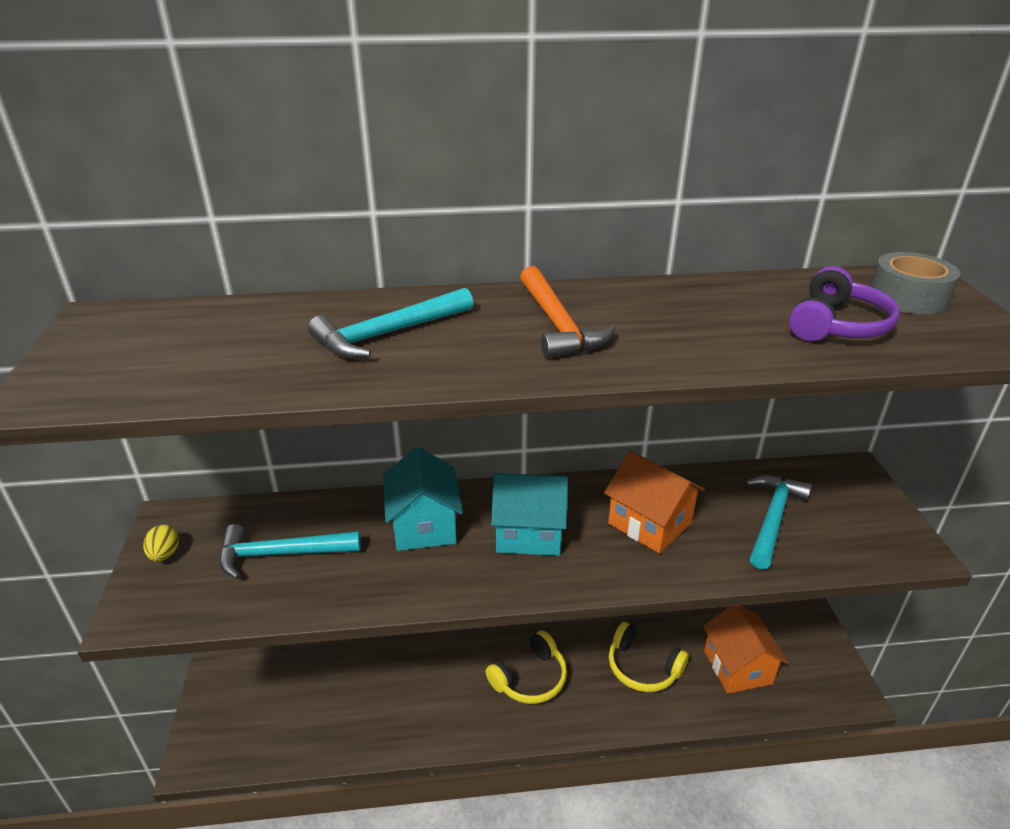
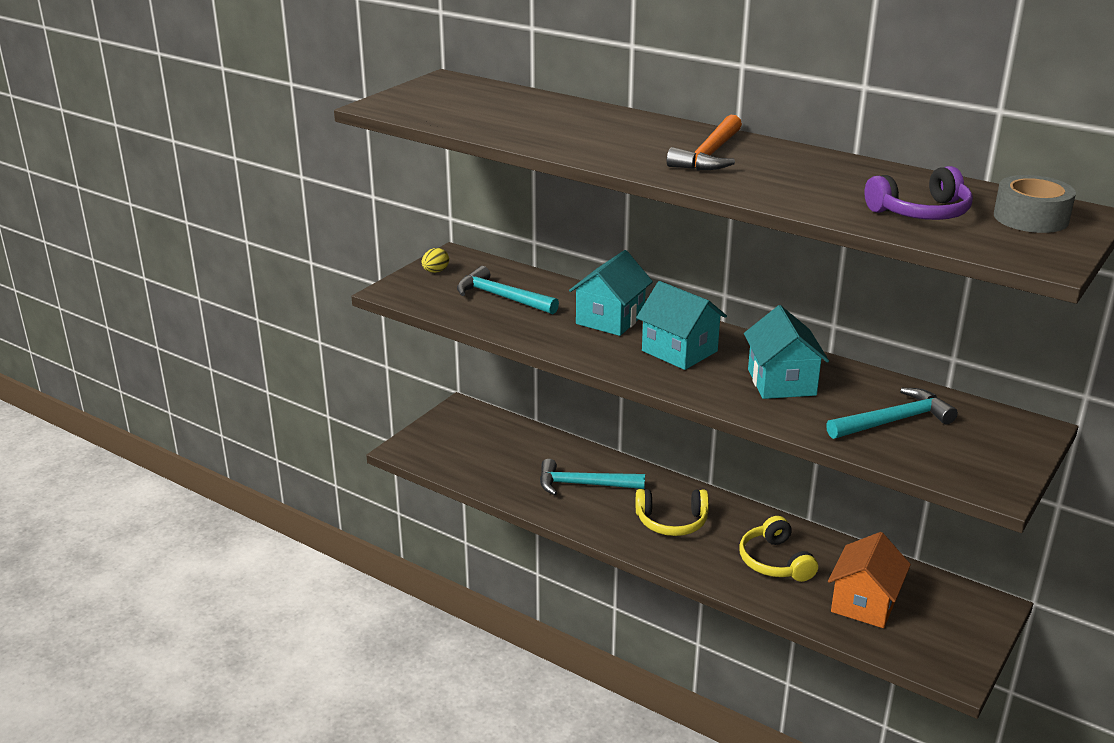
camera: 40 degrees right, 5 degrees down
(388, 334) = (593, 130): turquoise hammer -> turquoise hammer (584, 485)
(649, 523) = (781, 382): orange house -> turquoise house

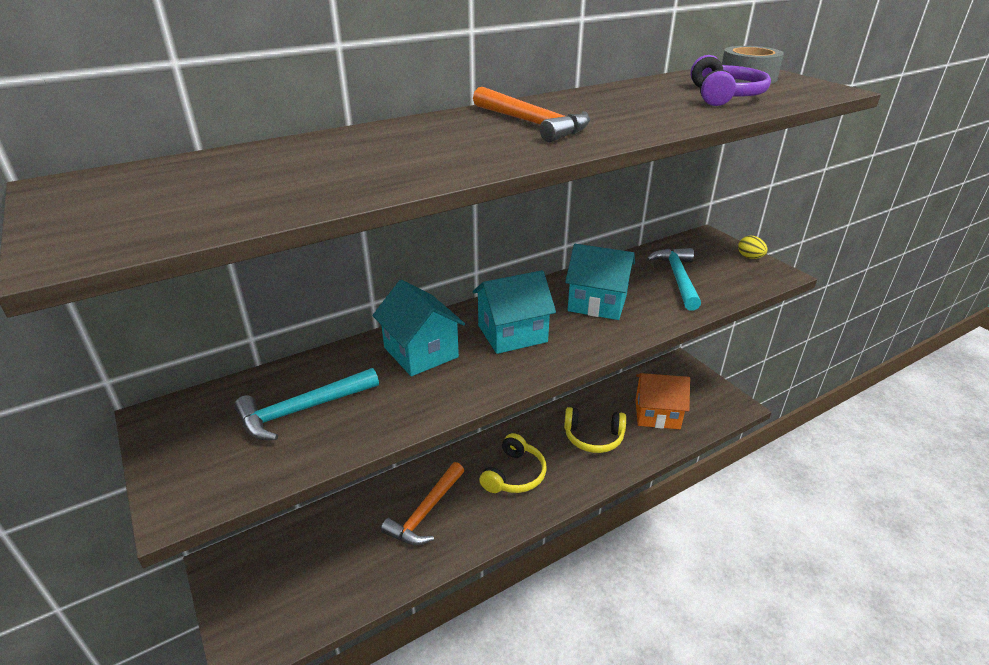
camera: 65 degrees left, 5 degrees up
(435, 271) = (177, 446): yellow egg -> yellow egg (750, 257)
(584, 485) = (426, 512): turquoise hammer -> orange hammer
(864, 603) = (657, 414): orange house -> orange house turned 45 degrees counterclockwise

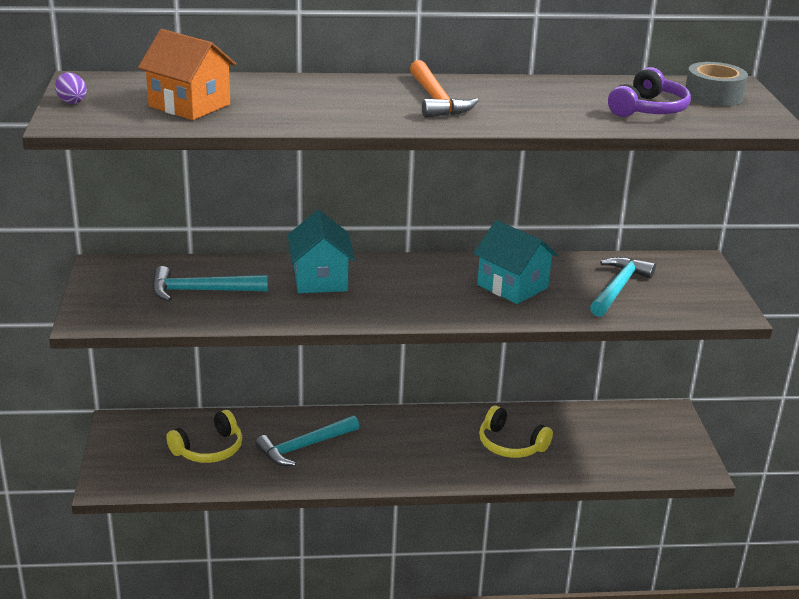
camera: 25 degrees right, 5 degrees down
(61, 218) = (71, 101): none -> purple egg
(426, 512) = (304, 447): orange hammer -> turquoise hammer
(512, 333) = (409, 287): turquoise house -> none
(514, 474) = (406, 447): yellow headphones -> yellow headphones (209, 449)
(657, 414) = (598, 448): orange house -> orange house (189, 105)
(750, 257) = (723, 291): yellow egg -> none

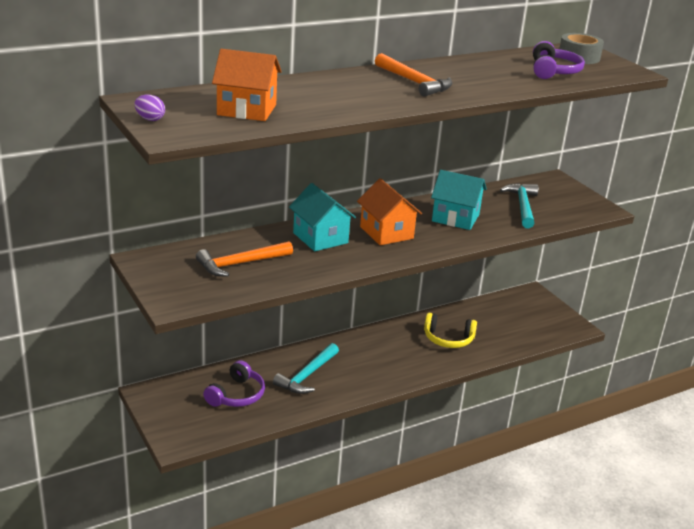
camera: 25 degrees left, 0 degrees up
(201, 291) = (240, 264): turquoise hammer -> orange hammer
(209, 449) = (236, 395): yellow headphones -> purple headphones
(406, 288) = (386, 233): none -> orange house

